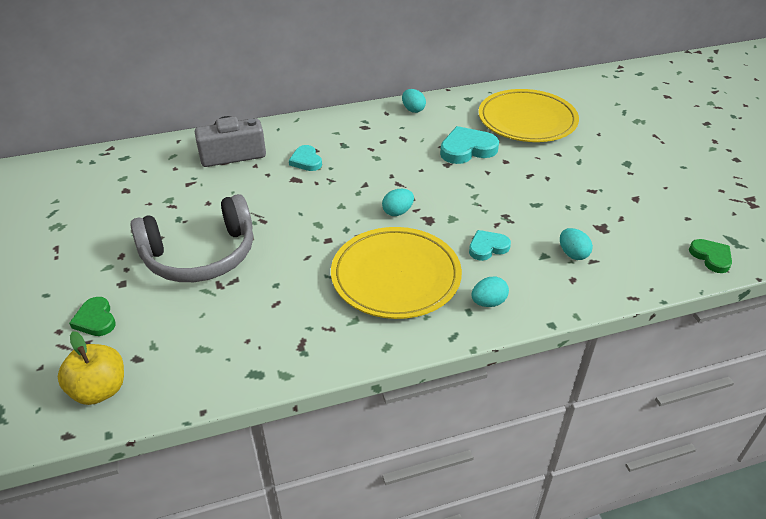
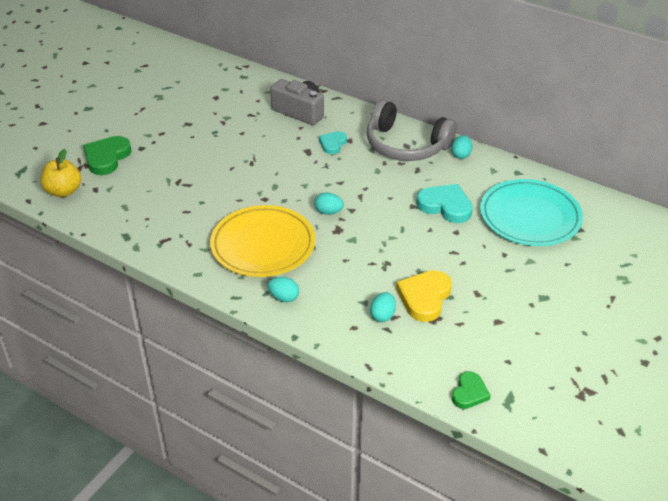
camera: 50 degrees right, 0 degrees up
(95, 320) = (106, 158): green heart -> green heart, size x1.63
(200, 255) = (193, 160): grey headphones -> grey headphones (406, 145)
(487, 247) = (340, 271): turquoise heart -> none
(527, 120) = (530, 217): yellow plate -> turquoise plate
(571, 219) = (424, 297): none -> yellow heart

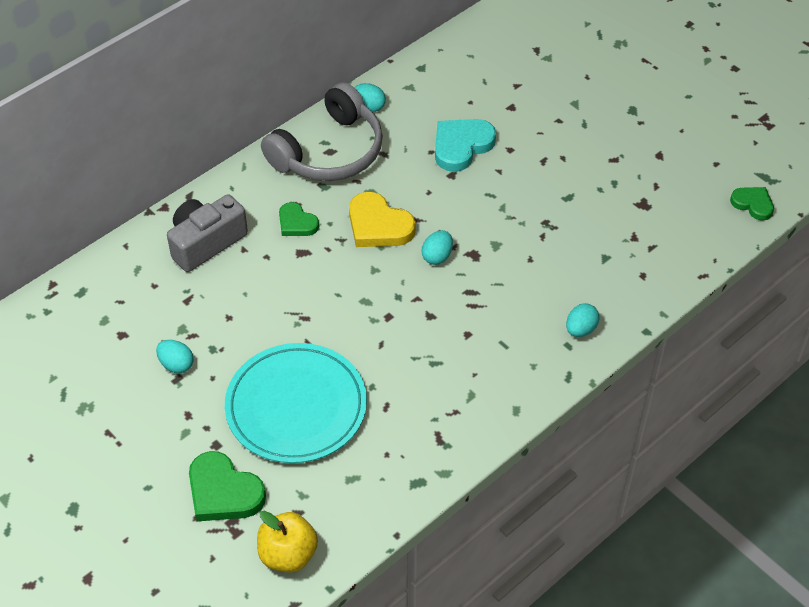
camera: 75 degrees left, 10 degrees up
(263, 245) = (481, 333): yellow plate -> none
(332, 144) = (296, 223): turquoise heart -> green heart
(382, 315) = (630, 246): turquoise egg -> turquoise egg (176, 364)
(424, 297) = (610, 204): yellow heart -> yellow heart (378, 225)
(530, 217) = (503, 81): turquoise plate -> turquoise plate (296, 407)

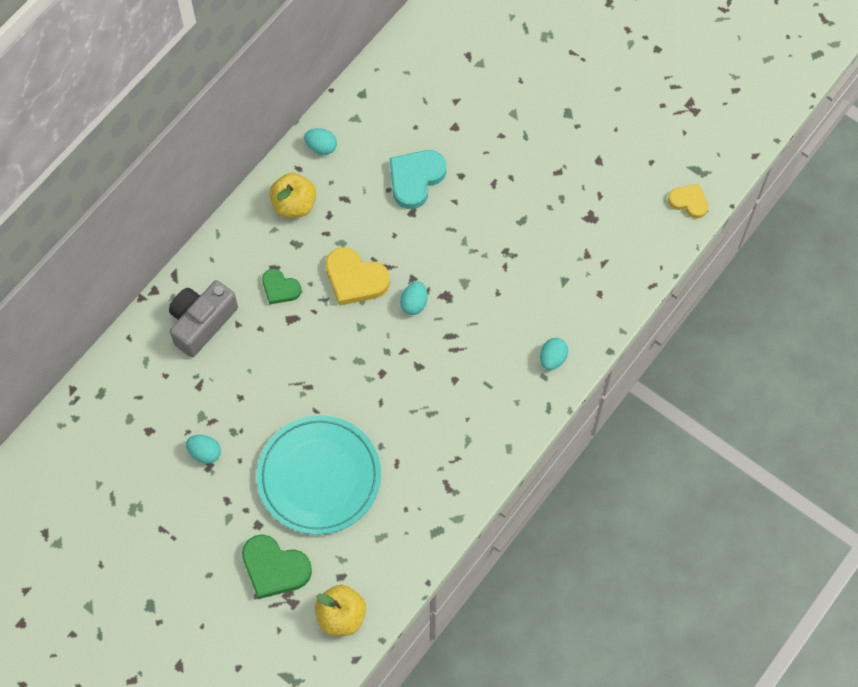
camera: 10 degrees left, 15 degrees up
(329, 152) = (294, 205): grey headphones -> yellow apple
(753, 204) = (688, 202): green heart -> yellow heart

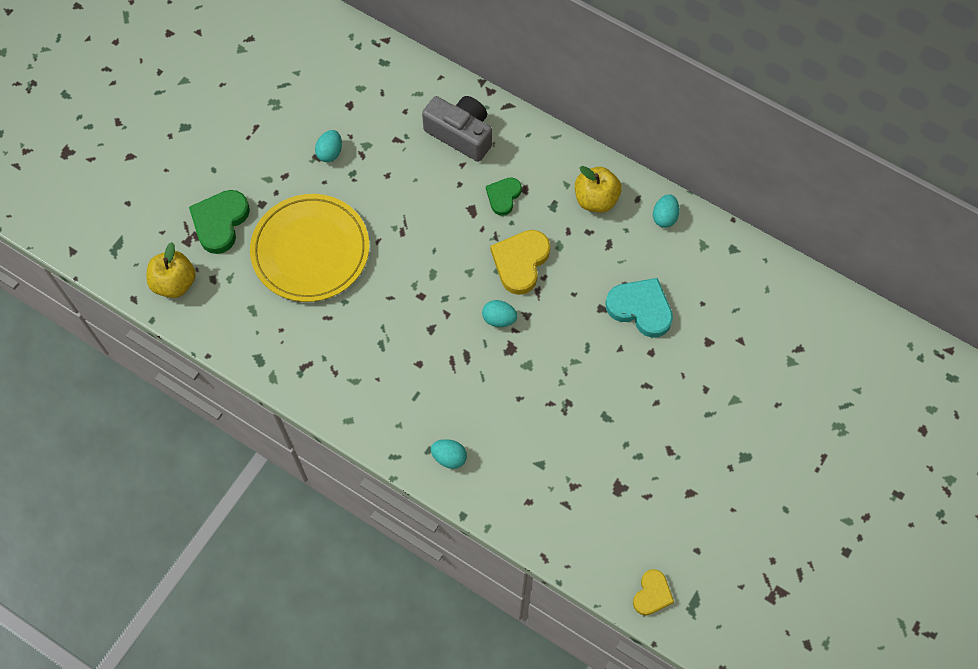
camera: 85 degrees right, 0 degrees up
(319, 477) = (310, 250): turquoise plate -> yellow plate

